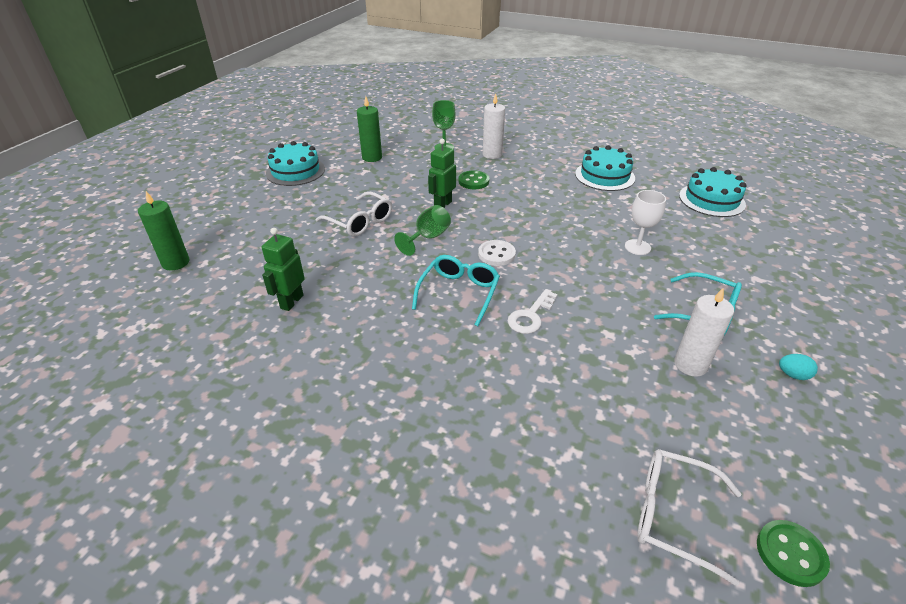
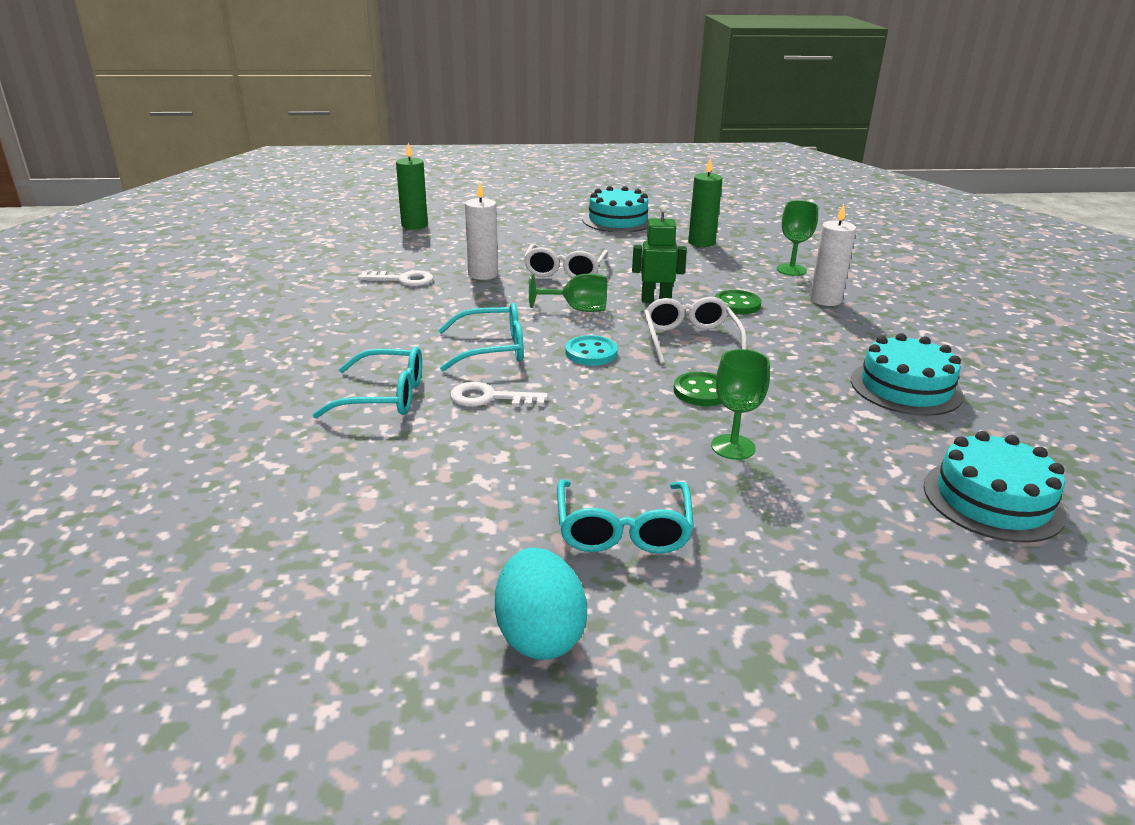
camera: 60 degrees right, 10 degrees down
(291, 302) = (403, 280): green robot -> white key
(496, 254) = (591, 353): white button -> turquoise button
(496, 366) = (385, 396): none -> turquoise glasses
(637, 247) = (733, 447): white goblet -> green goblet
(673, 515) = (212, 547): white glasses -> white glasses (690, 340)
(690, 364) = (488, 530): white candle -> white candle (483, 274)
(790, 554) = (178, 649): green button -> green button (701, 391)
(793, 375) = (539, 635): turquoise egg -> turquoise egg, size x1.98

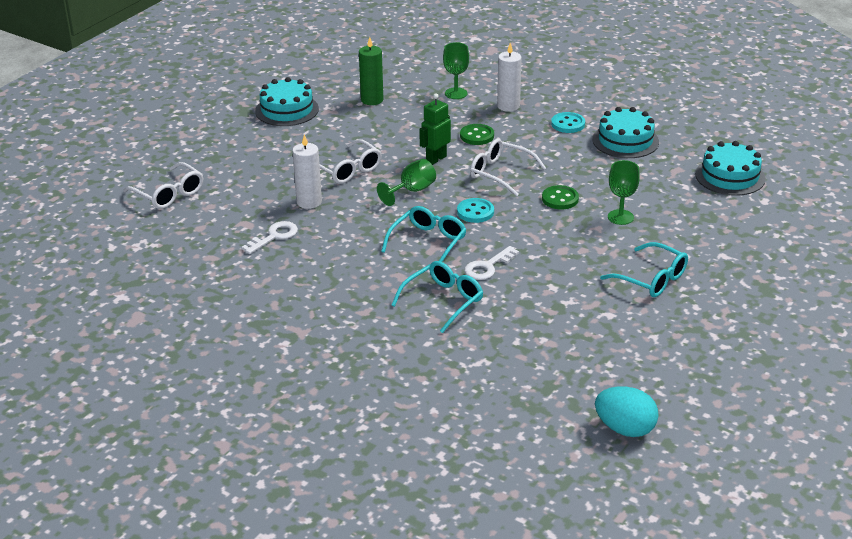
camera: 50 degrees left, 5 degrees up
(414, 225) = (169, 194): green candle -> white glasses
(539, 635) = (699, 331): turquoise egg -> turquoise egg (625, 429)
(862, 341) = (568, 124): none -> turquoise button

